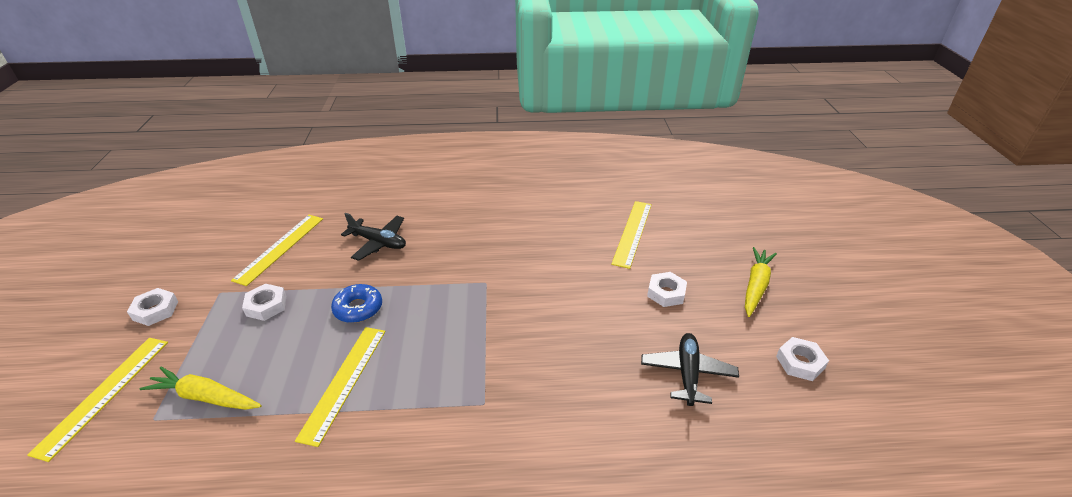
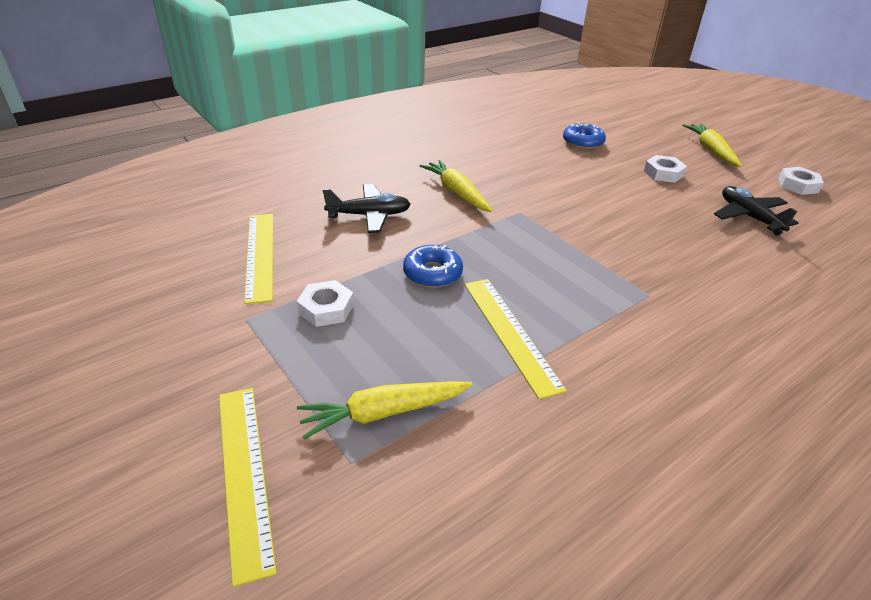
camera: 35 degrees left, 0 degrees up
(155, 310) = (182, 368): white nut -> none
(462, 245) = (456, 192): none -> yellow carrot
(632, 233) = (583, 142): yellow ruler -> blue donut

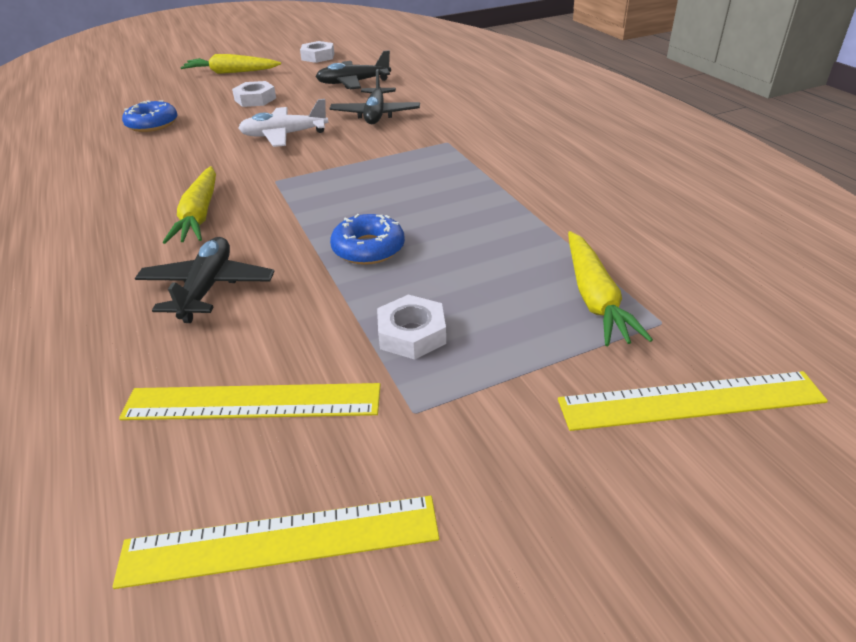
camera: 75 degrees left, 0 degrees up
(456, 192) = (199, 215): yellow carrot -> yellow carrot turned 75 degrees counterclockwise
(510, 333) = (485, 214): yellow ruler -> yellow ruler (281, 540)
(602, 201) = (284, 135): none -> white plane
(681, 242) = (375, 115): none -> black plane

